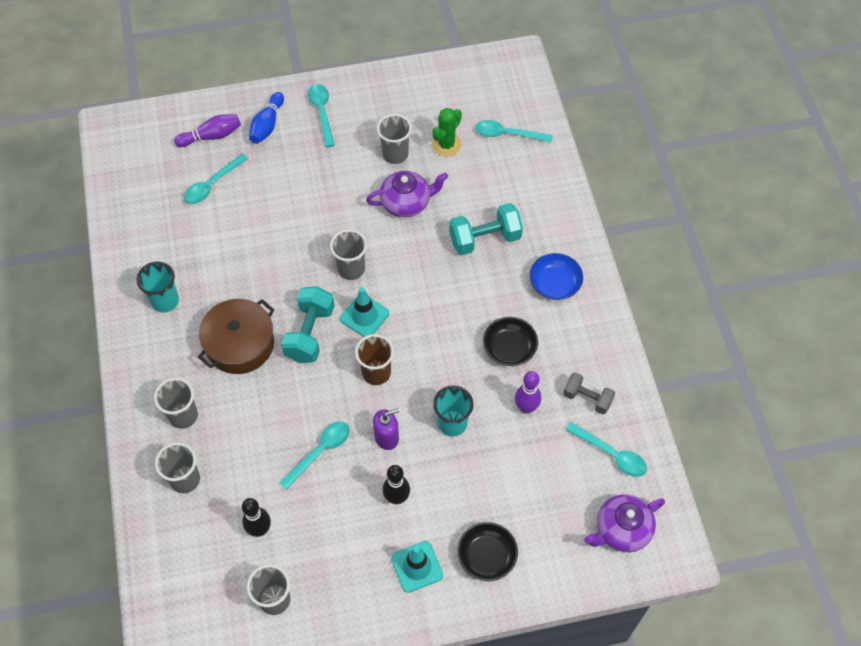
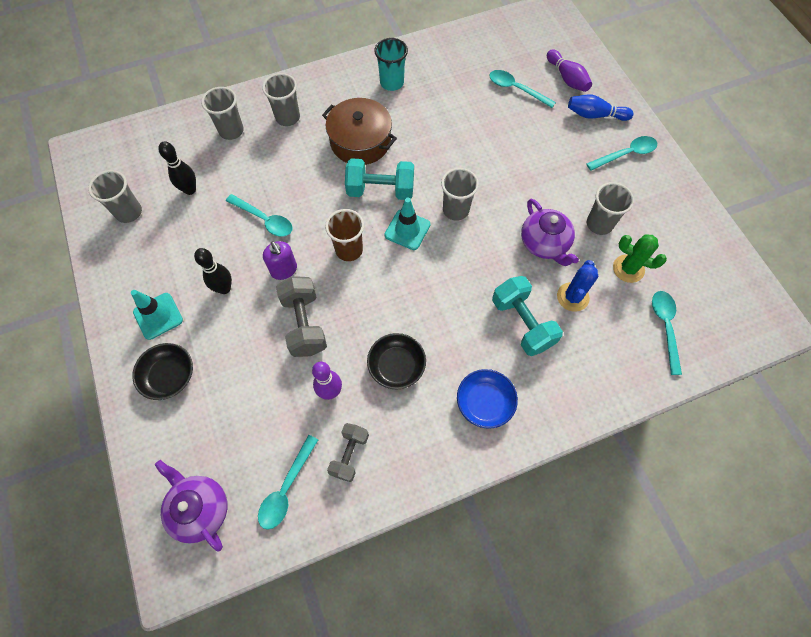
camera: 80 degrees right, 5 degrees up
(452, 423) = (304, 324): turquoise cup -> grey dumbbell
(466, 194) = (572, 297): none -> blue cactus

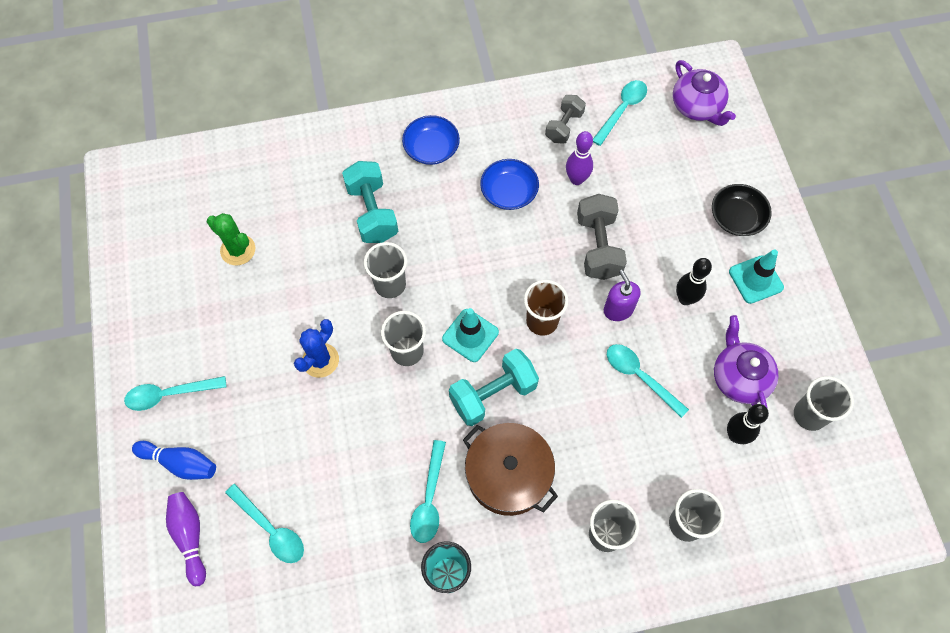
camera: 170 degrees left, 0 degrees up
(380, 190) = (493, 394): turquoise dumbbell -> turquoise dumbbell turned 45 degrees counterclockwise
(396, 366) = (509, 192): black bowl -> blue bowl
(544, 244) = (317, 293): purple teapot -> purple teapot (739, 377)
(572, 297) = (310, 230): blue cactus -> blue cactus (320, 360)
(599, 224) = (246, 306): grey cup -> grey cup (390, 285)
(665, 327) = (230, 187): turquoise spoon -> turquoise spoon (429, 499)

